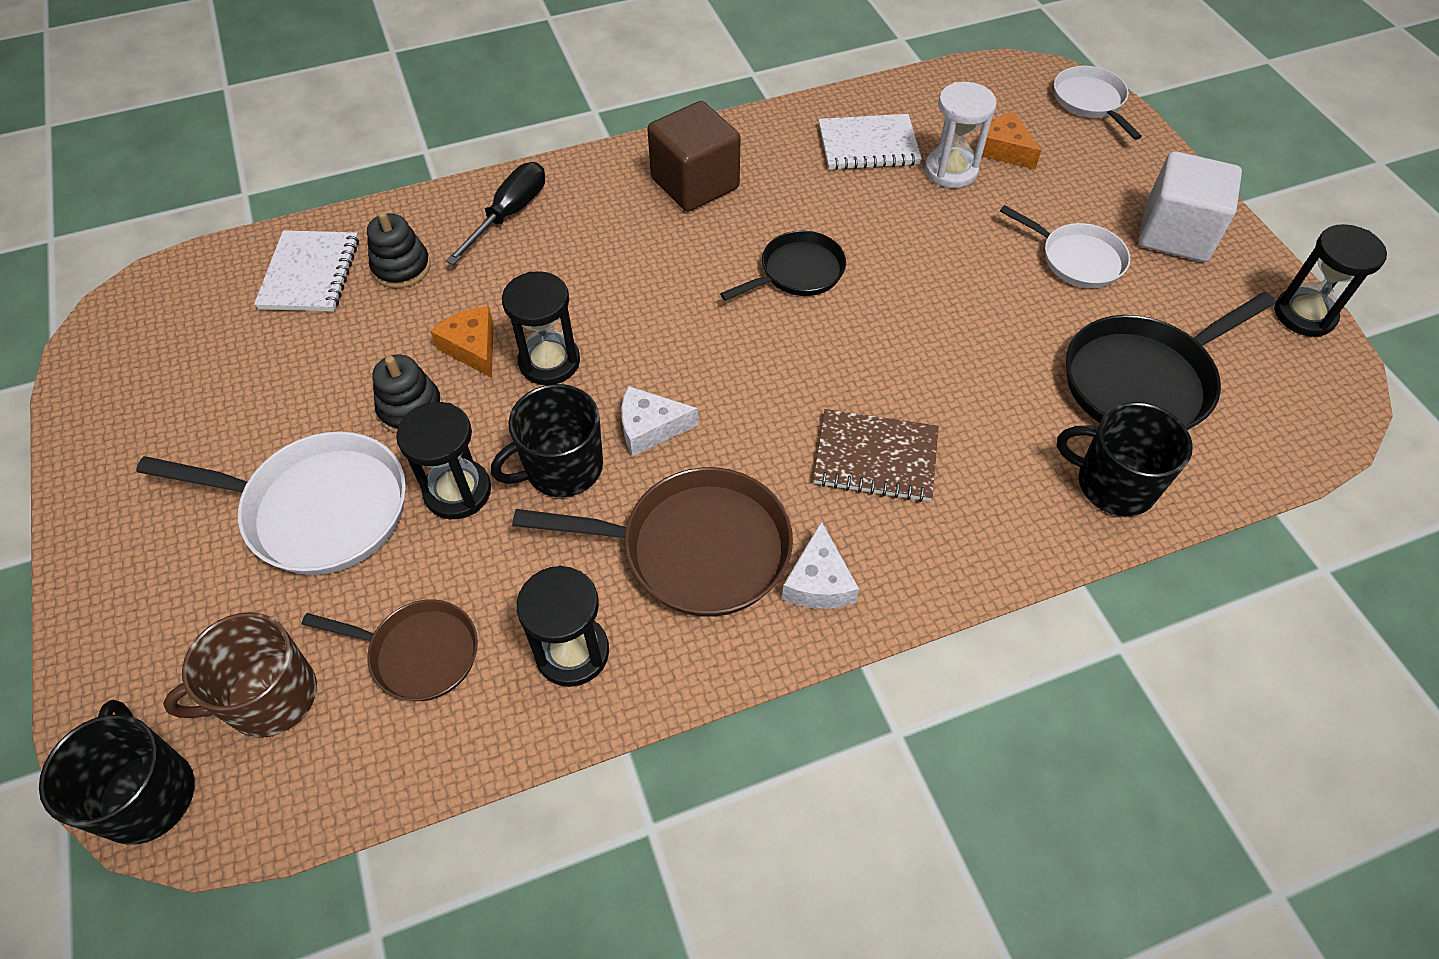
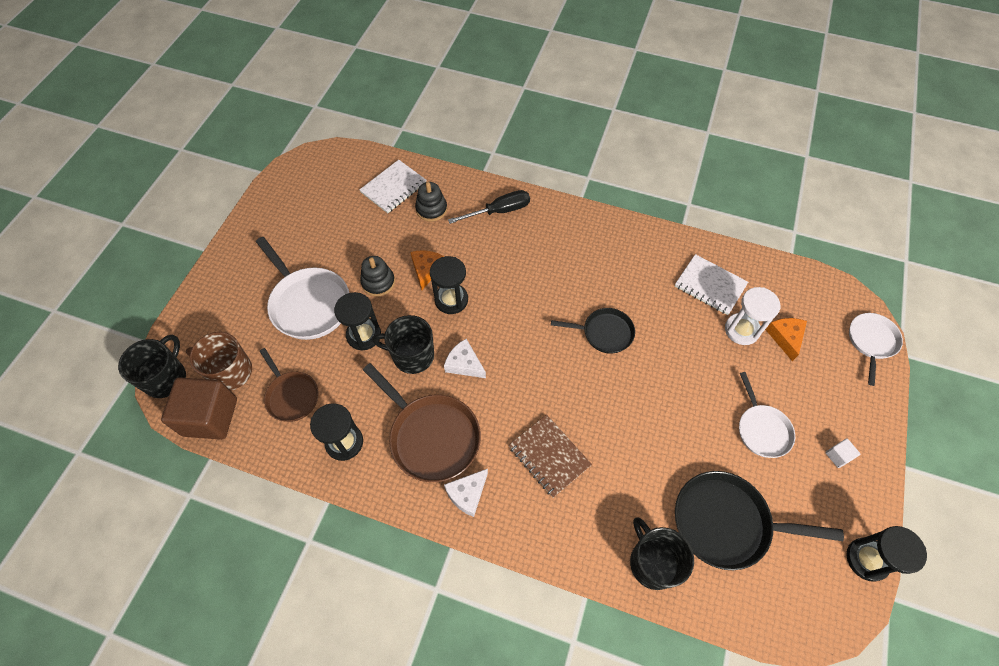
camera: 40 degrees right, 5 degrees up
(695, 183) = (599, 250): brown cube -> brown cube (210, 417)
(1175, 234) = (838, 456): white cube -> white cube, size x0.40

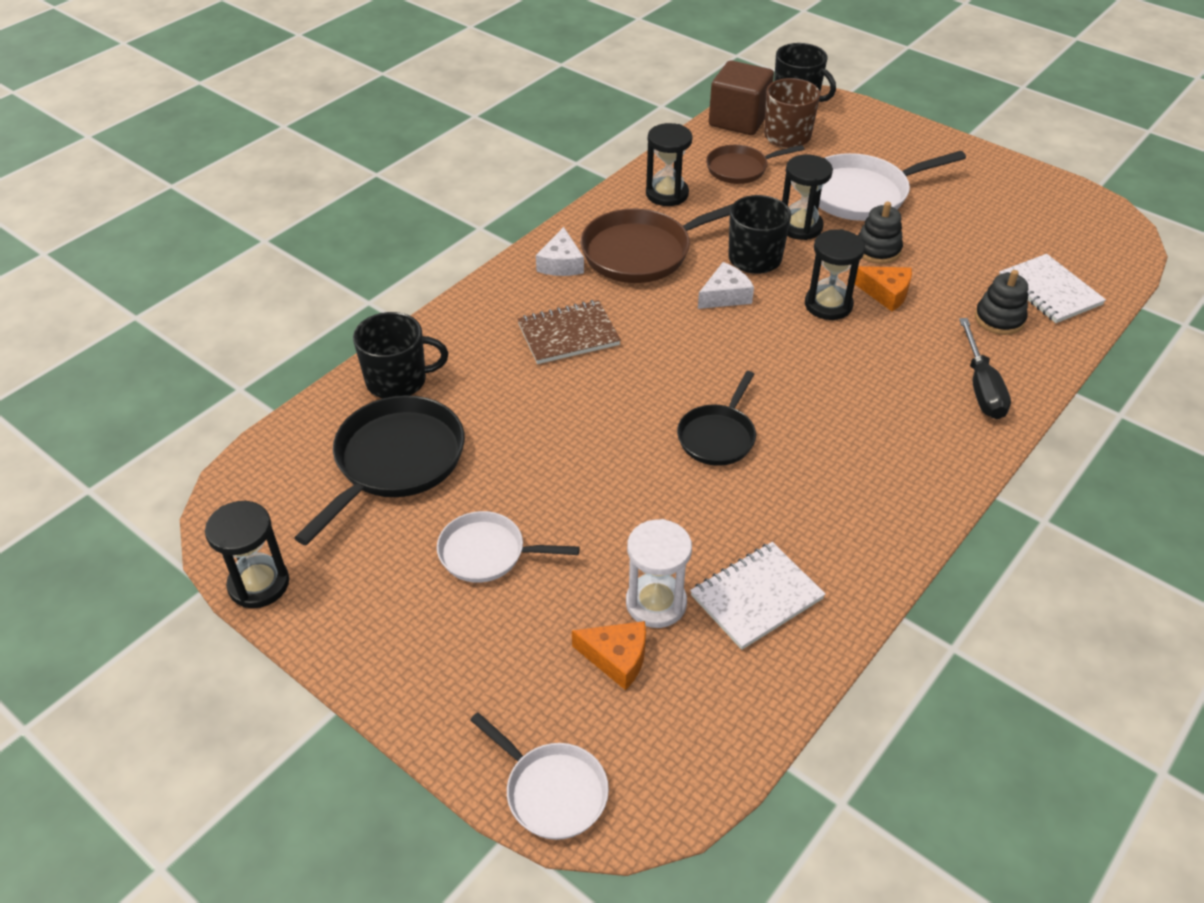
camera: 110 degrees right, 15 degrees down
(467, 494) = (561, 264): white cheese -> white cheese turned 150 degrees counterclockwise
(838, 456) = (400, 626): white cube -> none

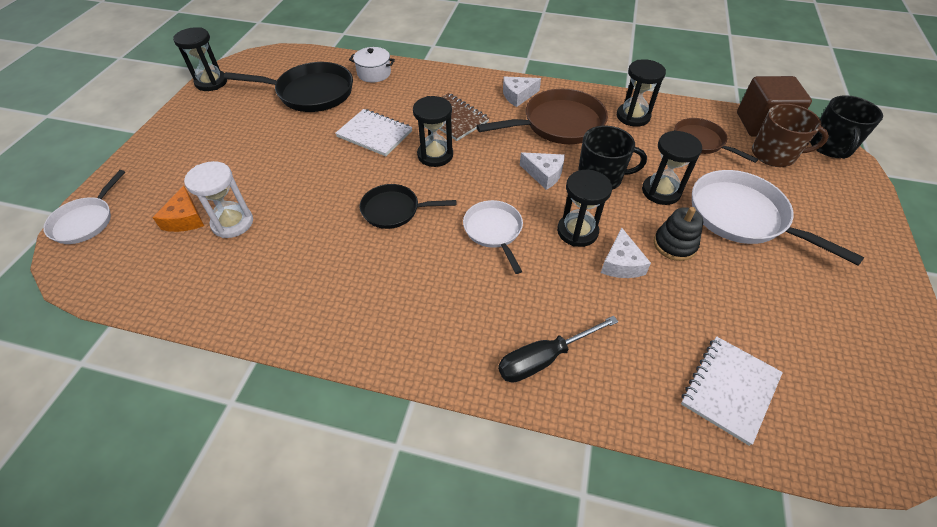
camera: 65 degrees right, 5 degrees up
(398, 380) = (374, 73): black mug -> white pot
(487, 553) = (254, 145): white pan -> white pan (494, 231)
(634, 372) = (435, 155): none -> black hourglass
(642, 252) = (558, 124): brown pan -> brown pan turned 120 degrees clockwise
(756, 597) = (250, 269): white notebook -> white notebook (375, 134)
(886, 293) = (621, 263): orange cheese -> white cheese
(999, 319) = (650, 354): black stacking toy -> none

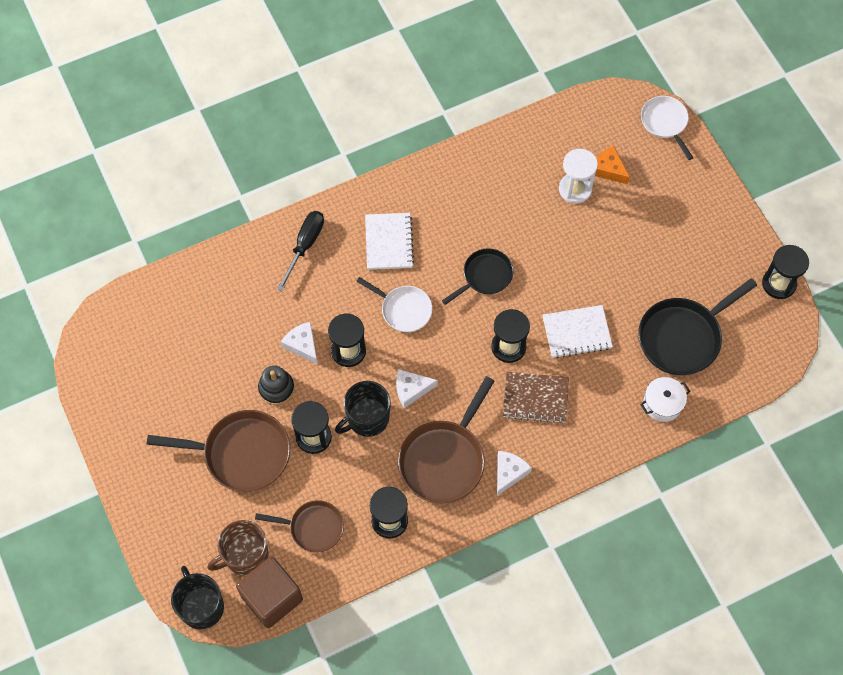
camera: 140 degrees right, 15 degrees up
(729, 389) = (194, 300): white notebook -> white notebook (389, 242)
(742, 216) = (241, 454): white pan -> brown pan

